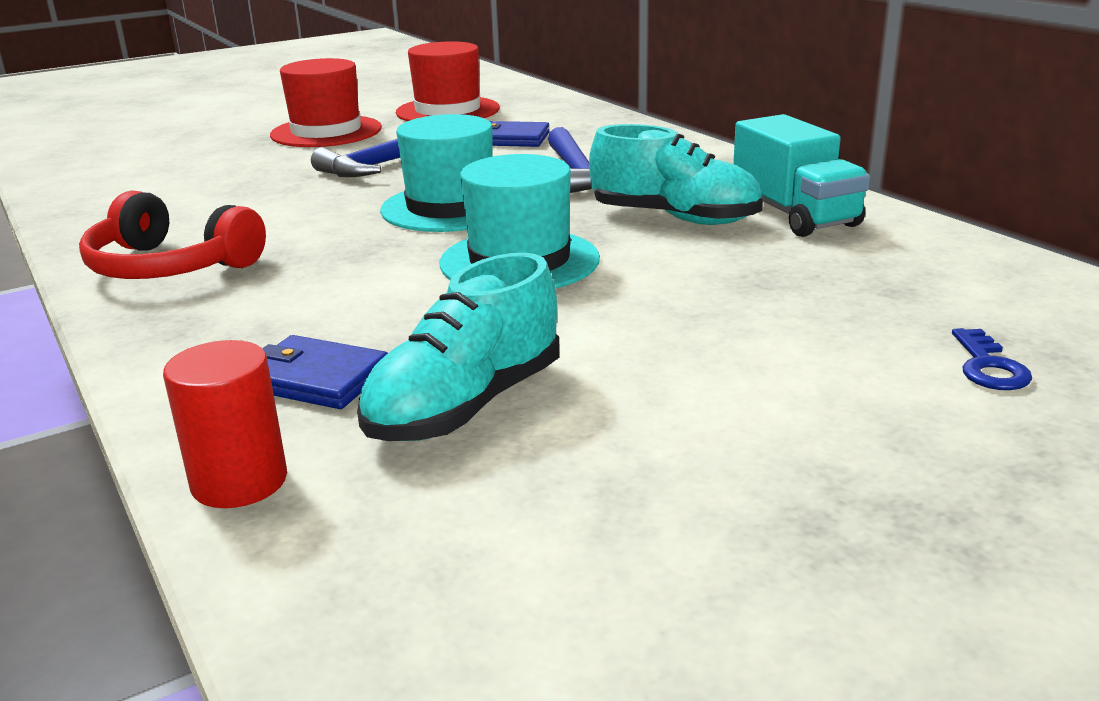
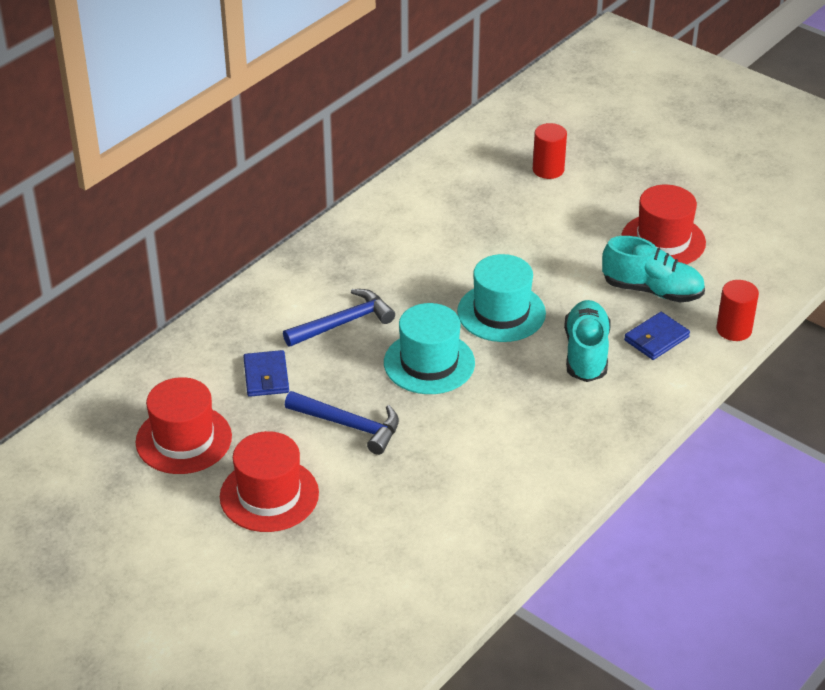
camera: 110 degrees left, 15 degrees up
(170, 267) = (572, 447): red headphones -> none
(316, 379) = (656, 339): blue wallet -> blue wallet turned 45 degrees clockwise
(642, 462) = (663, 240): none -> red hat
(675, 218) = (413, 269): turquoise shoe -> turquoise shoe (586, 353)
(794, 215) = (391, 228): turquoise truck -> none
(988, 367) = (548, 169): blue key -> red cylinder

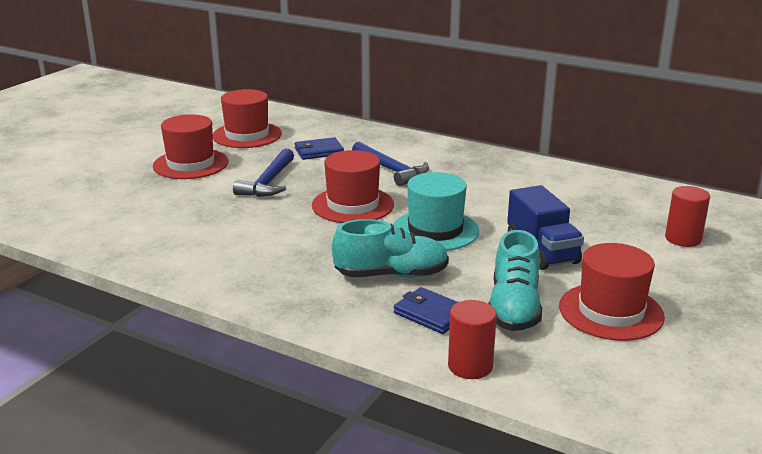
camera: 80 degrees right, 15 degrees down
(429, 363) = (353, 205): turquoise hat -> red hat
(556, 254) = (542, 251): none -> blue truck

